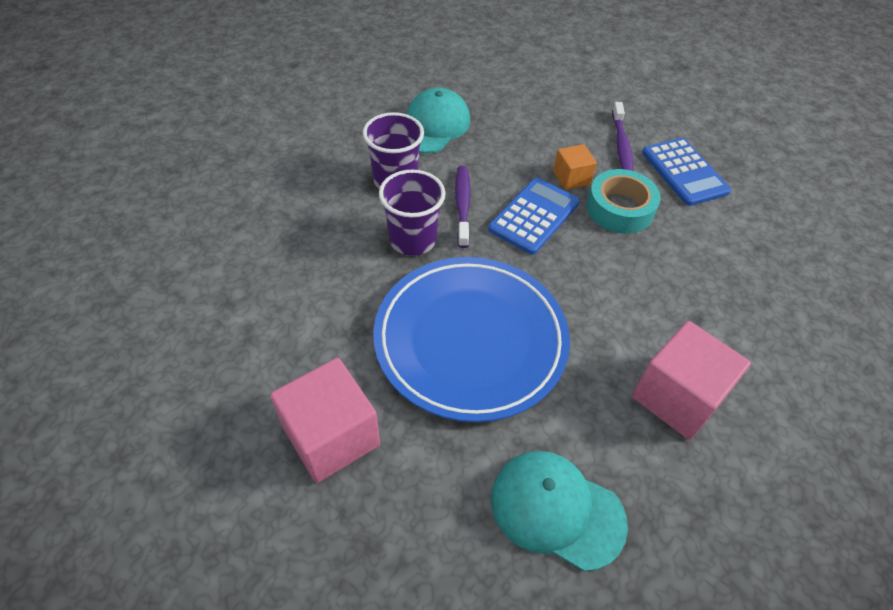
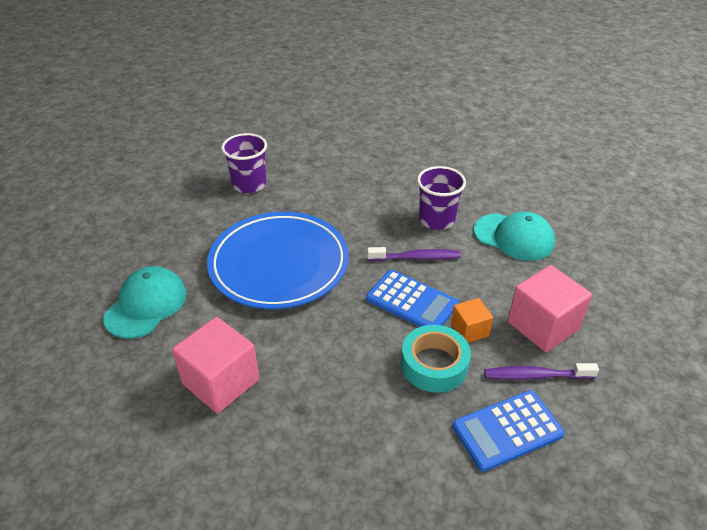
camera: 90 degrees right, 10 degrees down
(331, 436) = (212, 209): pink cube -> pink cube (543, 325)
(412, 239) = (373, 232): purple cup -> purple cup (249, 184)

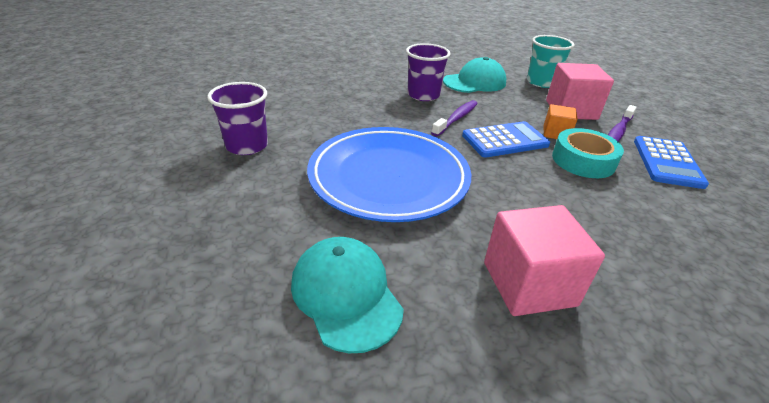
camera: 55 degrees left, 5 degrees down
(588, 282) = (541, 82): none -> turquoise cup

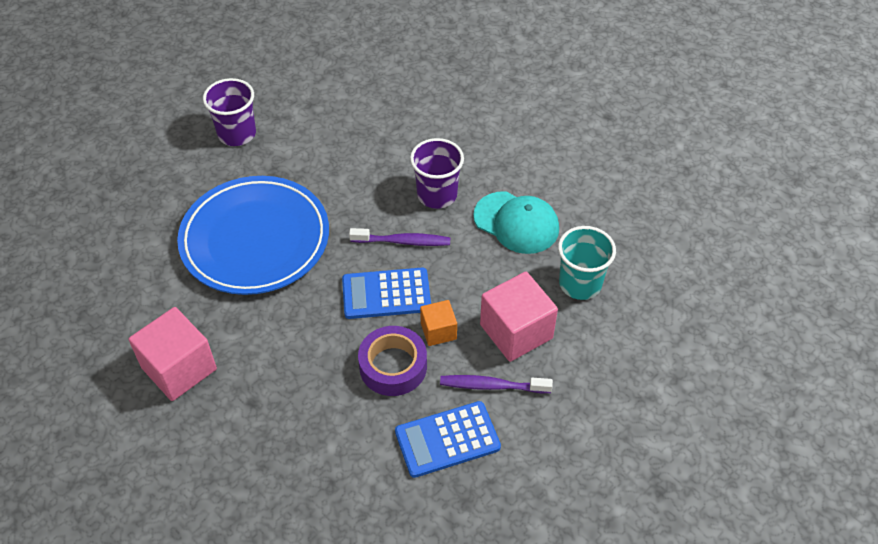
camera: 60 degrees right, 15 degrees up
(346, 294) = (112, 278): turquoise cap -> none
(505, 140) = (386, 294): blue calculator -> blue calculator turned 135 degrees clockwise
(583, 160) = (393, 366): turquoise tape -> purple tape

